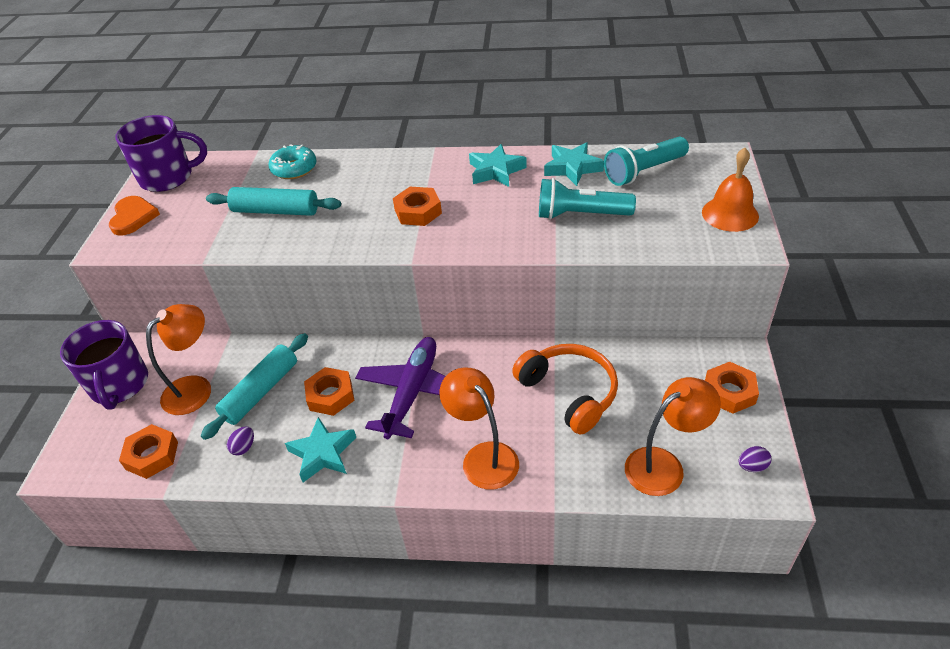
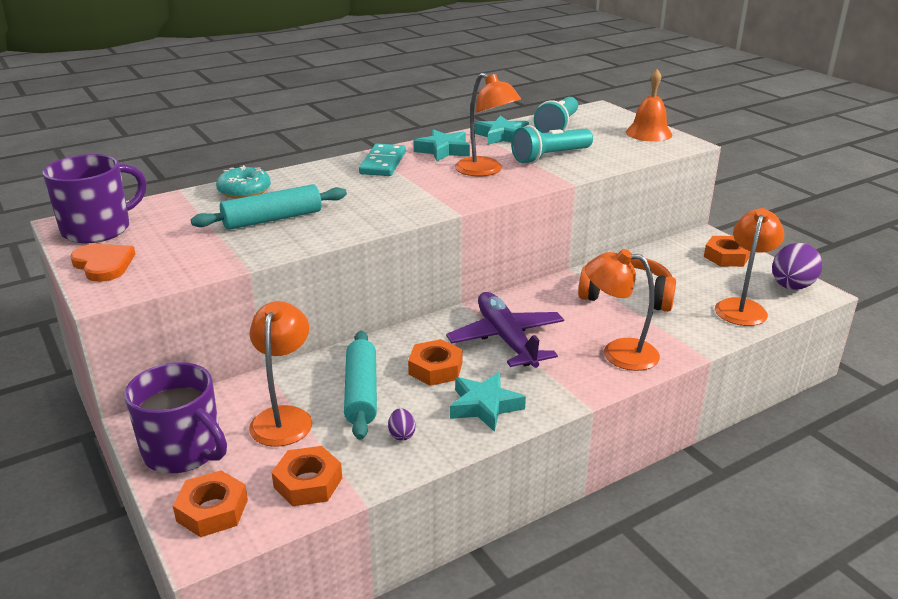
camera: 40 degrees left, 15 degrees down
(418, 211) = (415, 186): orange nut -> orange nut (212, 510)
(428, 171) = (383, 163): none -> turquoise domino
(498, 213) = (485, 171): none -> orange lamp
(752, 466) = (791, 287): purple egg -> purple egg, size x2.18

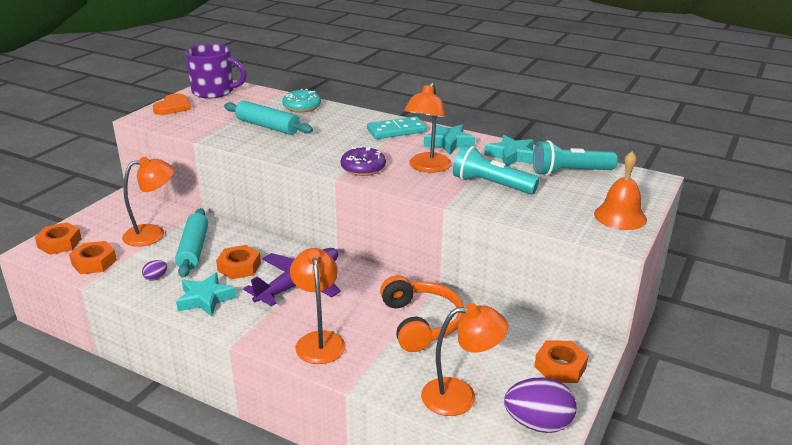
camera: 60 degrees right, 0 degrees up
(184, 451) = (106, 217): purple mug -> none
(361, 392) = (193, 249): turquoise rolling pin -> turquoise rolling pin turned 60 degrees counterclockwise
(452, 196) = (363, 168): none -> purple donut

